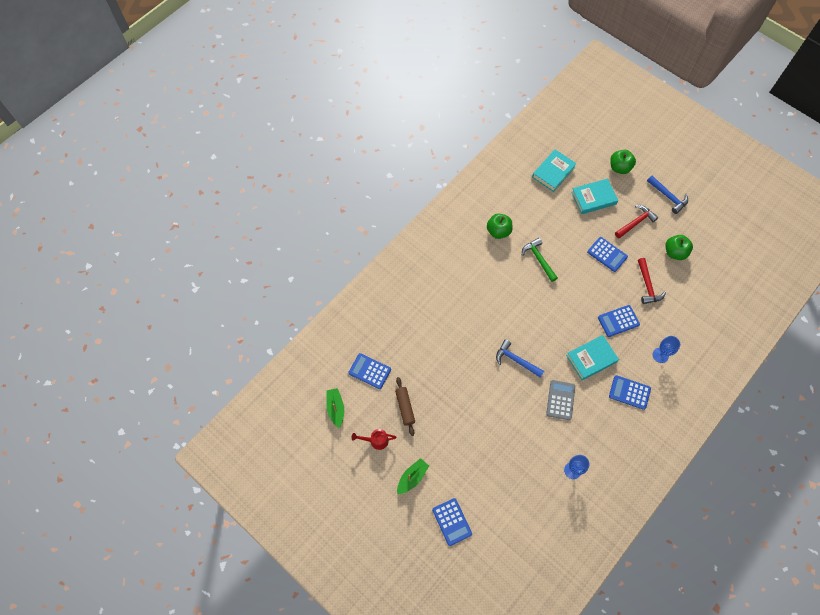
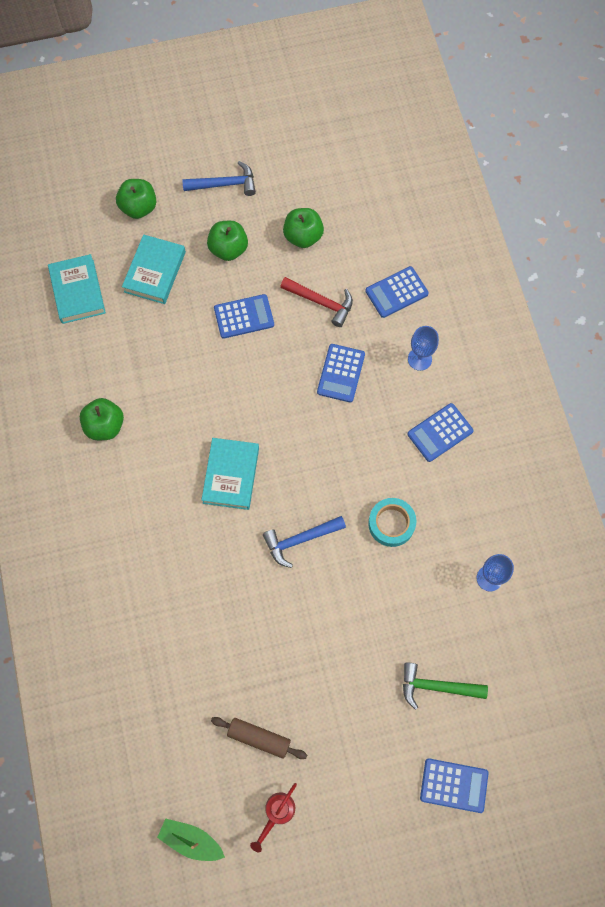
camera: 55 degrees left, 5 degrees up
(369, 371) = (172, 751): blue calculator -> blue calculator (396, 292)
(412, 477) = (361, 798): green boat -> none
(539, 259) = (185, 405): green hammer -> green hammer (437, 686)
(560, 400) = (391, 524): grey calculator -> turquoise tape
(591, 358) = (365, 444): turquoise book -> turquoise book (231, 475)
(635, 222) = (228, 249): red hammer -> green apple

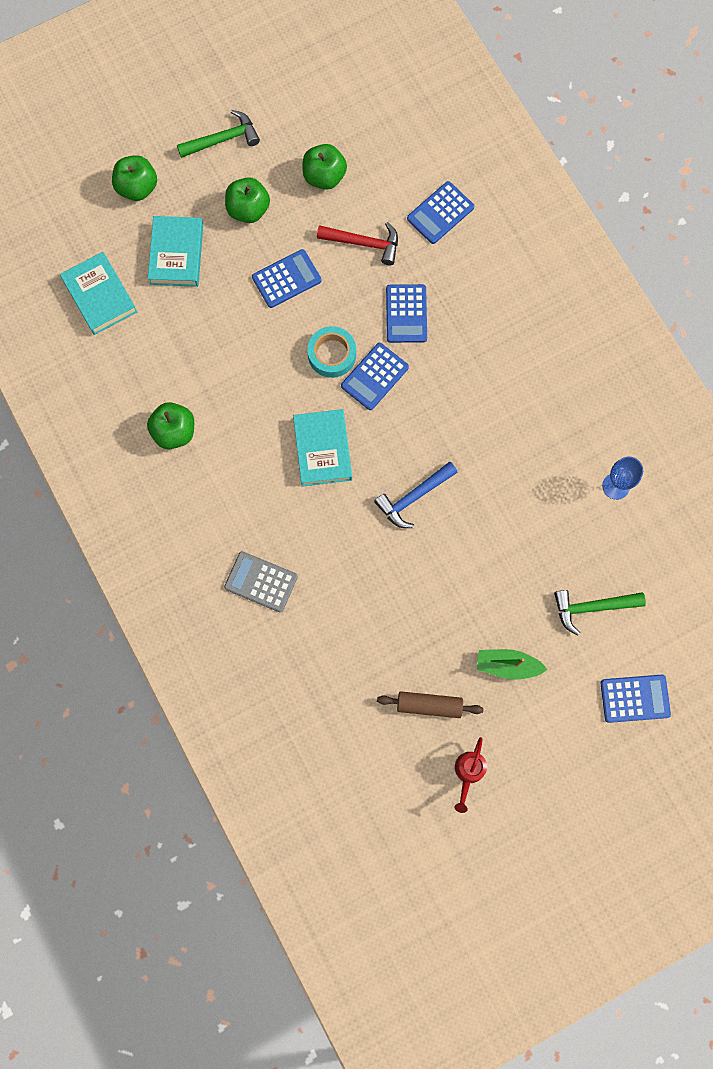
camera: 15 degrees left, 5 degrees up
(140, 580) = (261, 582): none -> grey calculator
(191, 840) = (391, 822): green boat -> green boat (507, 665)
(224, 184) = (223, 139): blue hammer -> green hammer
(391, 524) = (502, 457): turquoise tape -> turquoise tape (332, 354)
(419, 359) = (484, 278): blue goblet -> none
(440, 432) = (526, 350): blue calculator -> blue calculator (374, 376)

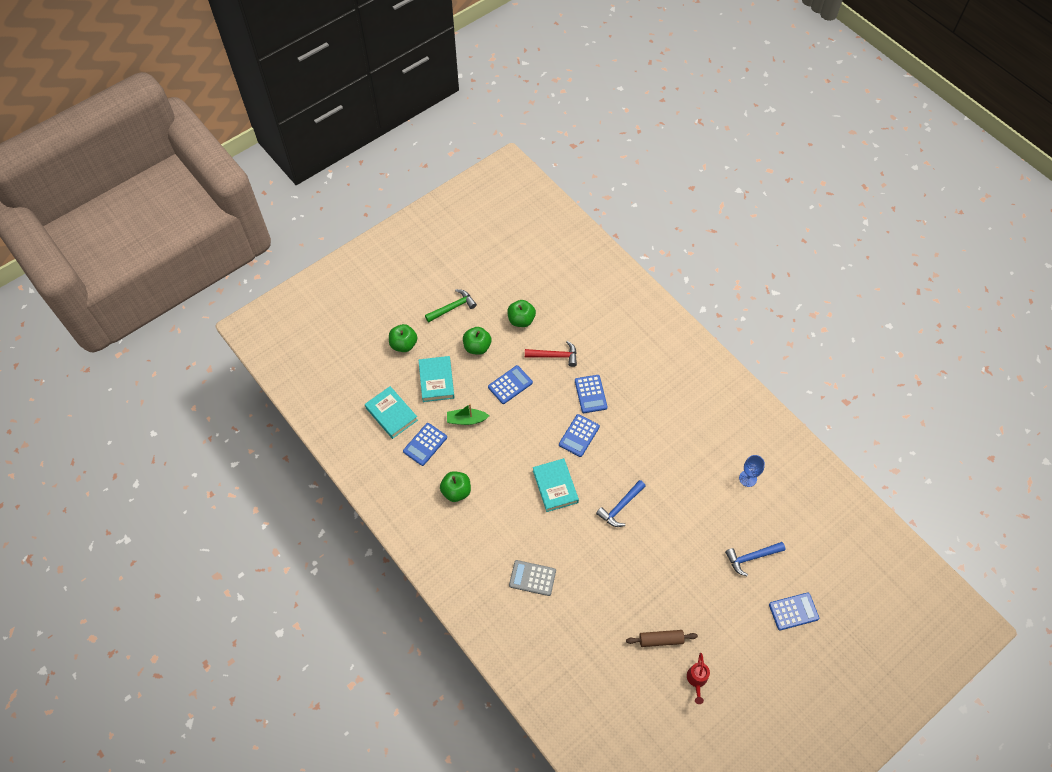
camera: 10 degrees left, 15 degrees down
(332, 354) = (548, 426): turquoise tape -> none
(440, 213) = (598, 330): blue calculator -> blue calculator (425, 444)
(507, 665) = (706, 604): green boat -> green boat (466, 420)
(592, 607) = (751, 557): green hammer -> blue hammer

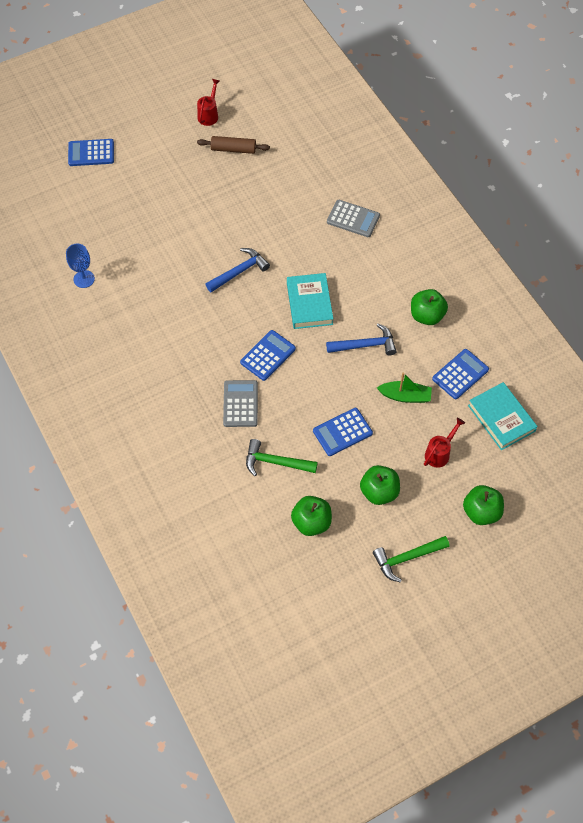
camera: 170 degrees left, 0 degrees up
(436, 380) = (439, 453): turquoise book -> red watering can
(554, 356) = (276, 462): red hammer -> green hammer
(590, 394) = (240, 404): blue calculator -> grey calculator
(751, 557) = (113, 204): blue hammer -> blue hammer (365, 345)

